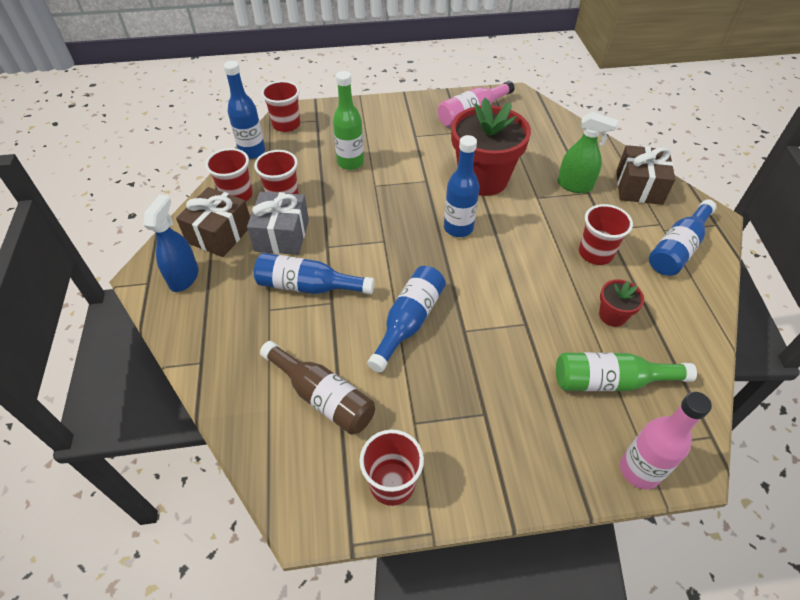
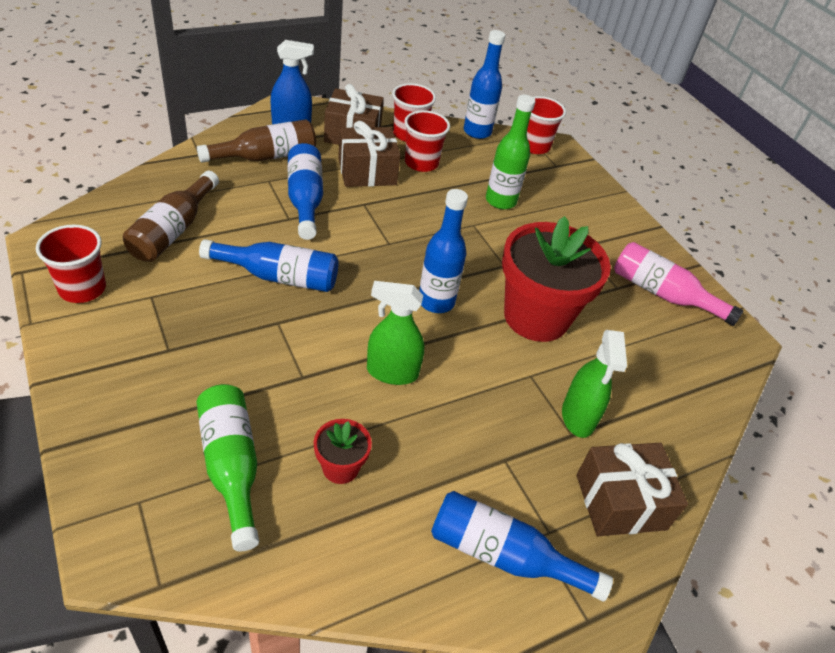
camera: 65 degrees right, 5 degrees down
(228, 306) = (266, 156): none -> brown bottle
(282, 235) = (367, 171): grey gift -> brown gift
(527, 269) = (392, 372): none -> green spray bottle
(595, 253) = (449, 446): red cup -> none
(639, 470) = (104, 498): pink bottle -> none

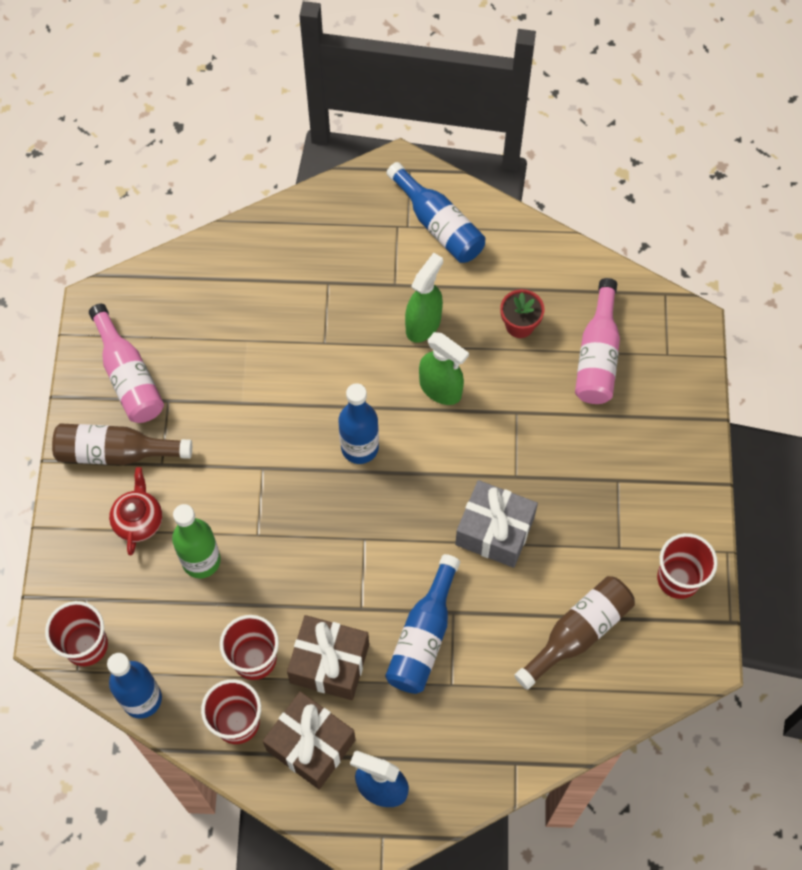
camera: 145 degrees left, 20 degrees up
(231, 466) = (597, 356): green bottle -> pink bottle
(266, 156) = (438, 732): brown bottle -> brown bottle (116, 452)
(279, 276) = (494, 531): blue bottle -> grey gift
(536, 317) = (276, 397): red flower pot -> none
(564, 211) = (138, 520): none -> red teapot
(578, 417) = (312, 293): green spray bottle -> green spray bottle (423, 324)
(620, 502) = (331, 223): brown gift -> none

